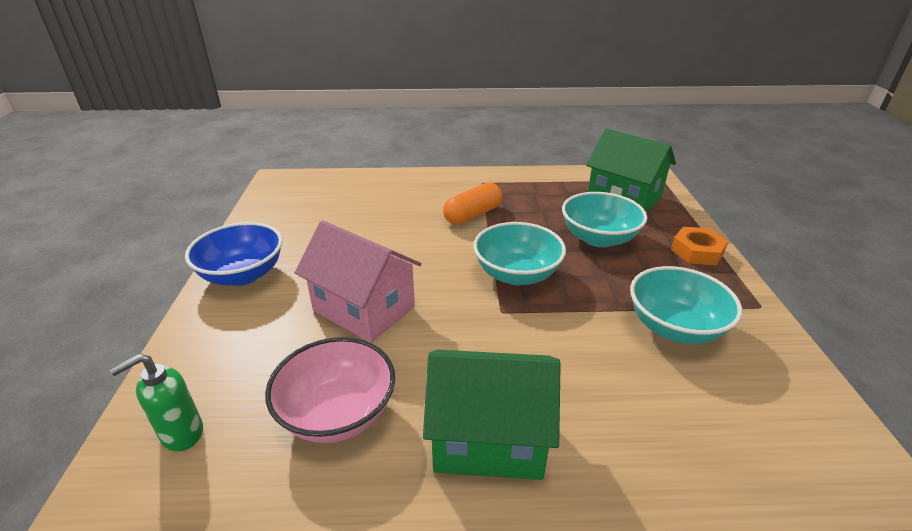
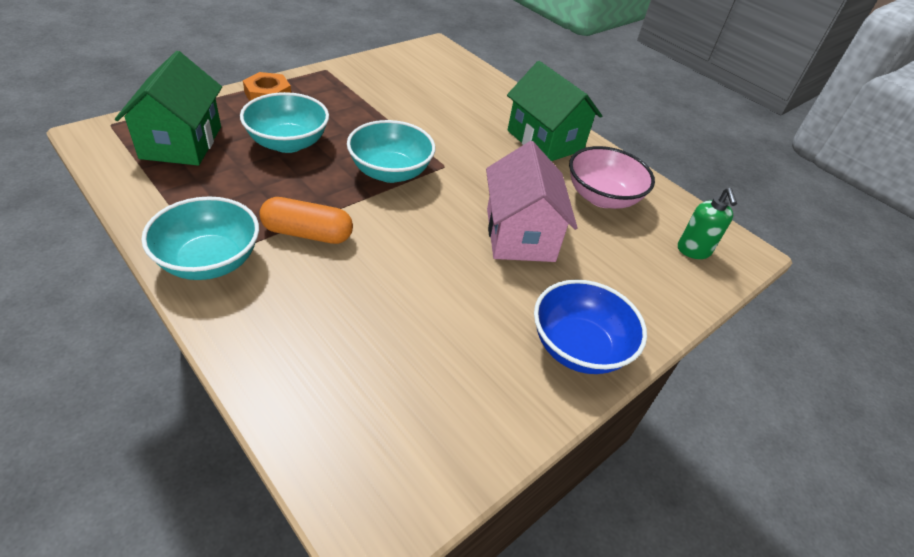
camera: 135 degrees left, 10 degrees up
(181, 433) = (693, 251): green soap dispenser -> green soap dispenser turned 75 degrees clockwise
(674, 327) = (383, 97): turquoise bowl -> turquoise bowl (209, 261)

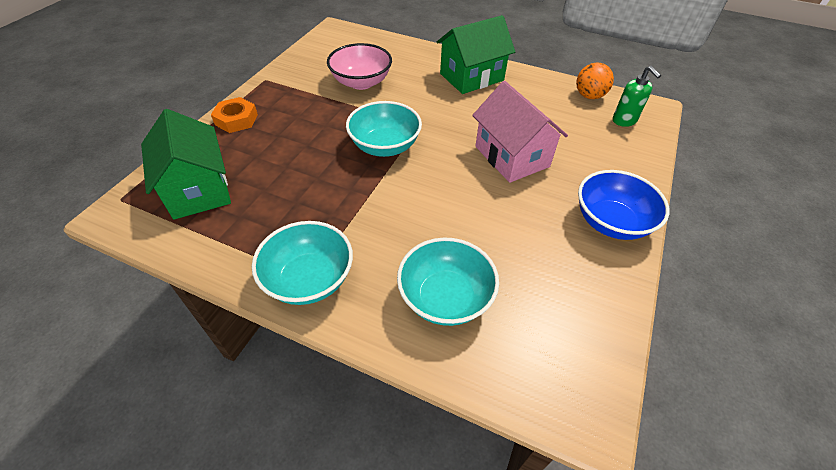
camera: 20 degrees left, 5 degrees up
(288, 143) = (287, 154): turquoise bowl -> turquoise bowl (445, 298)
(307, 233) = (365, 222): orange capsule -> none
(545, 140) = (471, 77): green house -> green house turned 60 degrees counterclockwise
(602, 197) = (541, 105): pink bowl -> pink bowl (361, 82)
(671, 209) = (589, 96): none -> orange ball

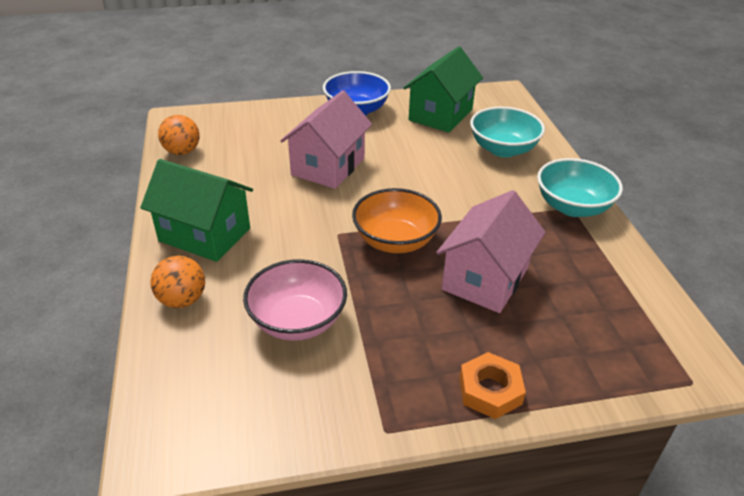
camera: 125 degrees left, 10 degrees down
(198, 189) = (603, 331): green house -> green house (440, 114)
(303, 166) = (485, 279): none -> pink house
(385, 146) = (395, 241): turquoise bowl -> orange bowl
(419, 56) = (182, 300): none -> orange ball
(624, 121) = (213, 127): green soap dispenser -> none

